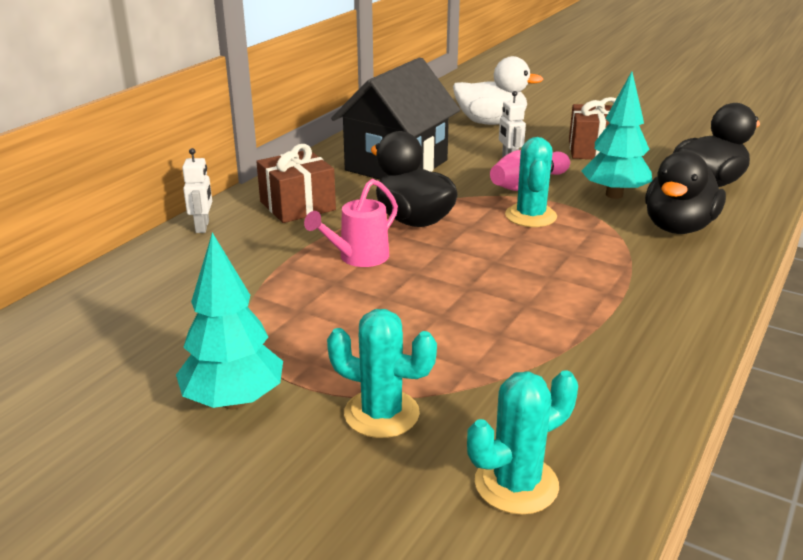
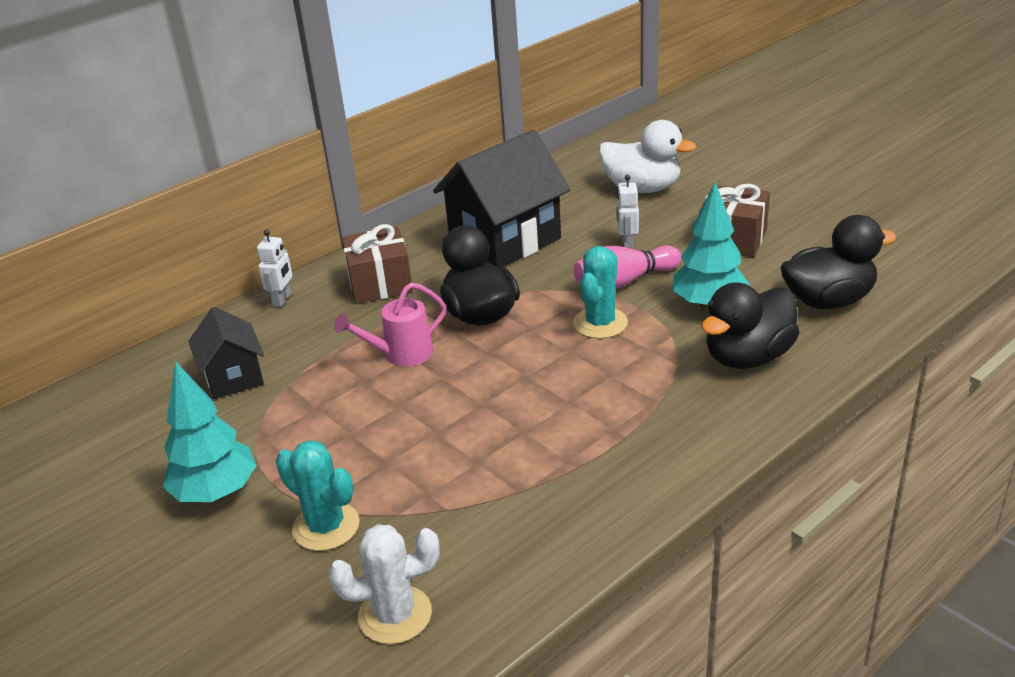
camera: 20 degrees right, 5 degrees up
(189, 295) = (233, 377): none -> black house
(516, 484) = (395, 615): turquoise cactus -> white cactus

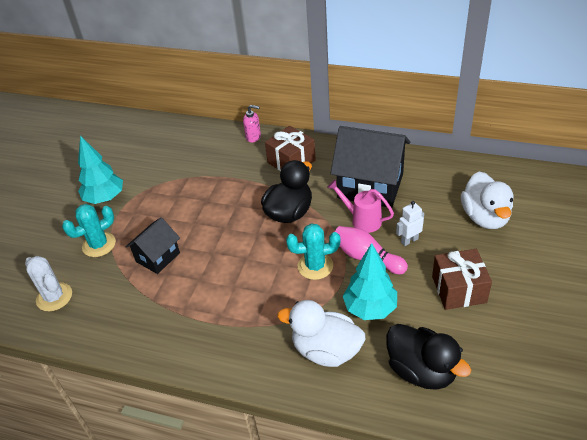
camera: 60 degrees right, 10 degrees up
(233, 377) = (184, 157): black house -> black house (158, 257)
(282, 300) = (253, 137): white robot -> pink soap dispenser
(326, 526) = (99, 245): turquoise cactus -> turquoise cactus turned 45 degrees clockwise
(401, 354) = (235, 202): pink watering can -> pink watering can (362, 220)
(748, 357) = (326, 350): black duck -> white duck

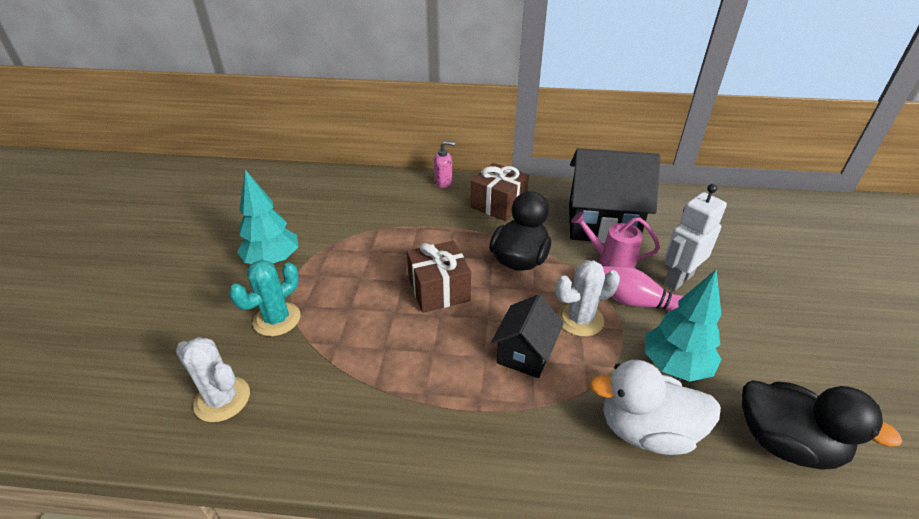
camera: 15 degrees left, 5 degrees down
(158, 257) = (365, 328): black house -> black house (525, 353)
(315, 266) = (580, 319): turquoise cactus -> white cactus
(409, 240) = (678, 279): white robot -> white robot, size x1.65
(458, 289) = (767, 330): brown gift -> brown gift (439, 290)
(485, 217) = (747, 247): white duck -> none

